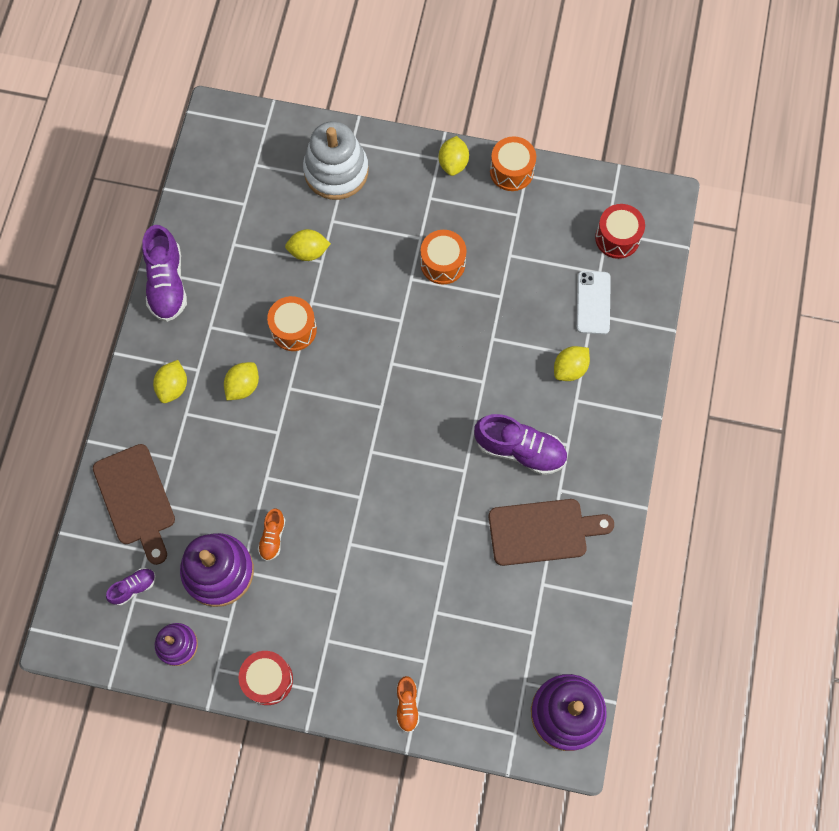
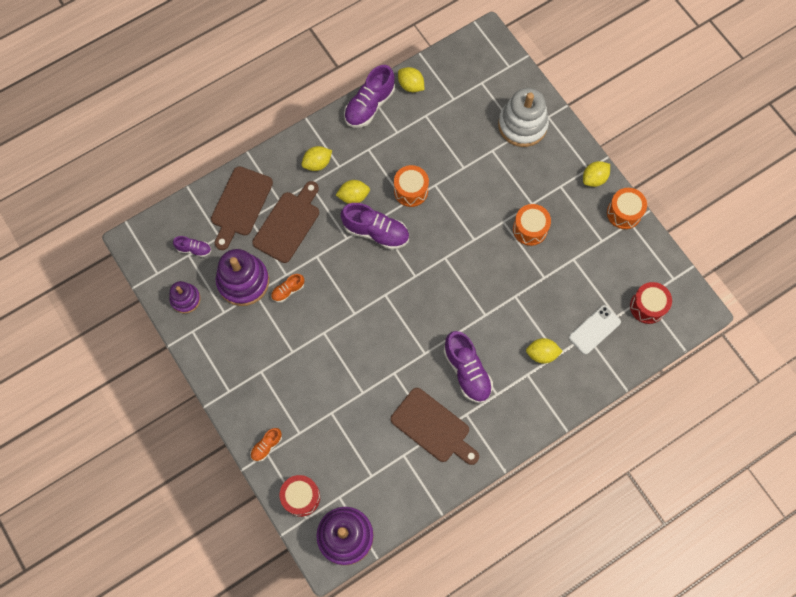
camera: 45 degrees right, 0 degrees up
(205, 473) = (288, 224): none -> brown cutting board
(268, 679) = (211, 361): red drum -> red drum (301, 497)
(301, 400) = (376, 232): none -> purple shoe
(308, 251) = (462, 156): yellow lemon -> yellow lemon (411, 85)

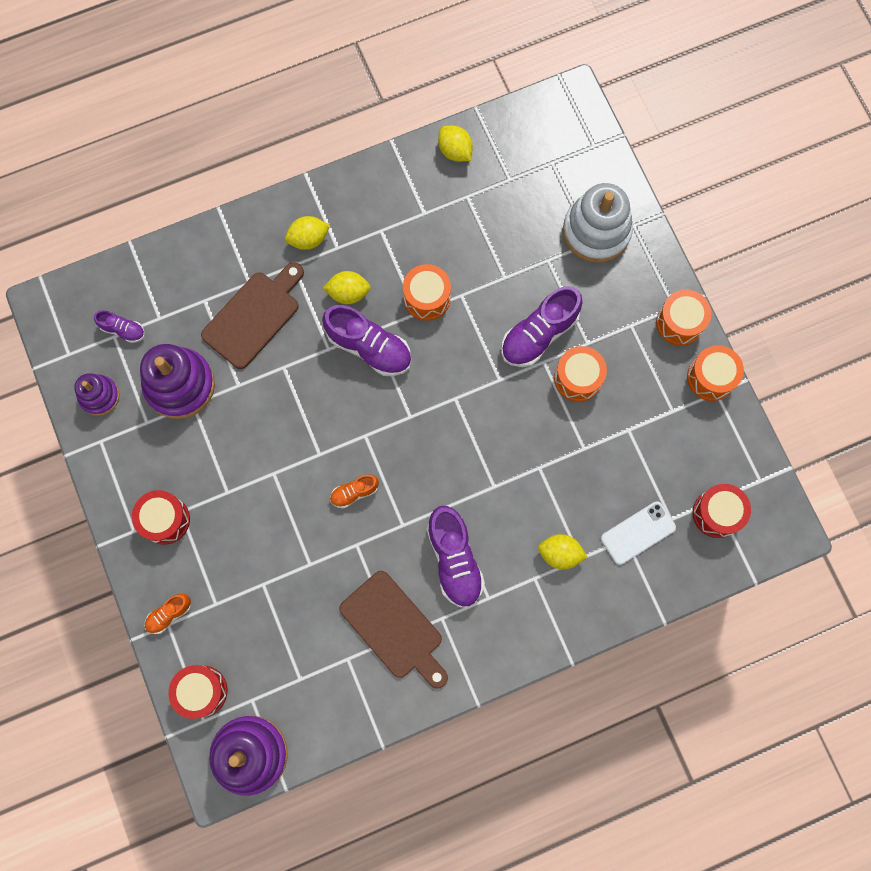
camera: 10 degrees right, 5 degrees up
(240, 204) = (195, 279): brown cutting board -> none
(251, 379) = (165, 520): none -> red drum
(288, 290) = (236, 408): orange shoe -> orange shoe (354, 492)
(369, 105) = (393, 170): purple shoe -> purple shoe (539, 334)
(594, 178) = (679, 323): yellow lemon -> orange drum

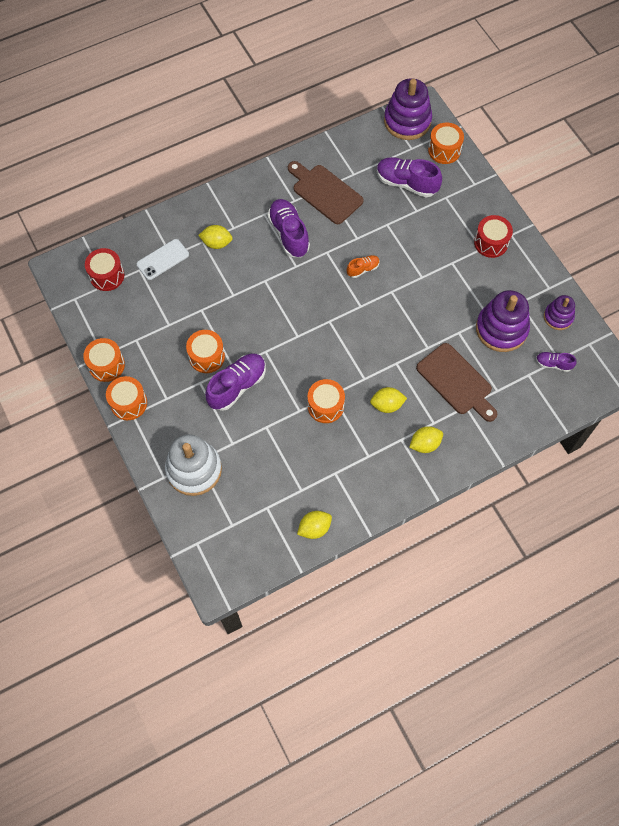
camera: 175 degrees right, 10 degrees down
(169, 614) = (475, 189): orange shoe -> none
(202, 691) = (444, 150): red drum -> orange drum
(254, 316) = (456, 381): brown cutting board -> brown cutting board turned 75 degrees counterclockwise
(369, 347) = (365, 366): purple shoe -> purple shoe (406, 183)
(455, 151) = (314, 528): yellow lemon -> yellow lemon turned 75 degrees counterclockwise

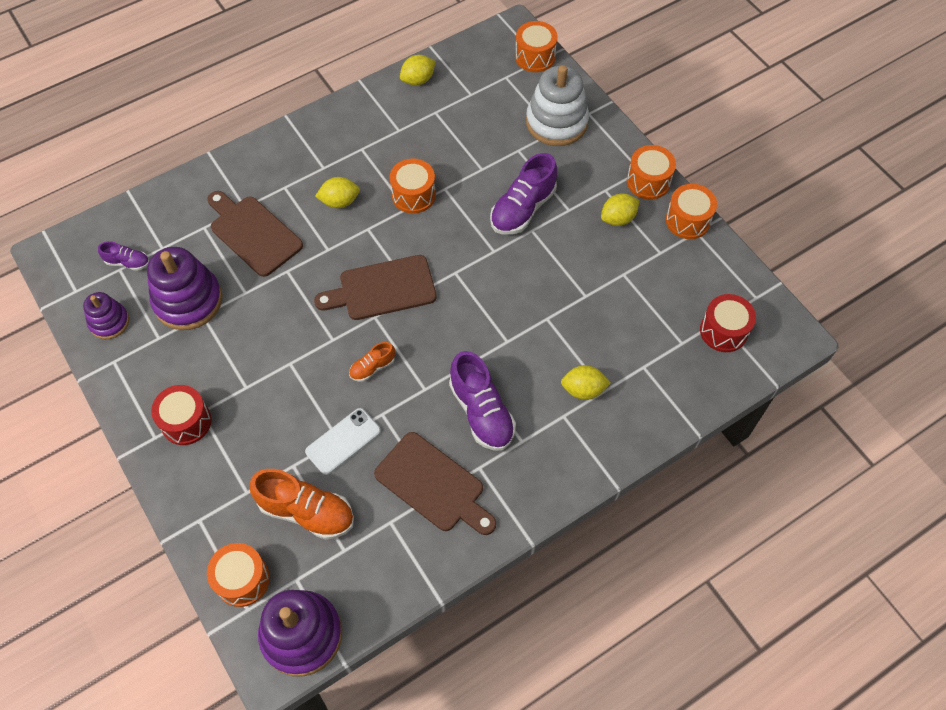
camera: 175 degrees right, 5 degrees down
(163, 259) = (653, 359): white phone -> white phone (343, 441)
(207, 357) = (566, 239): orange drum -> orange drum (535, 57)
(354, 327) = (382, 289): none -> brown cutting board
(406, 183) = (307, 511): purple shoe -> orange shoe
(425, 444) = (296, 164): yellow lemon -> yellow lemon (618, 218)

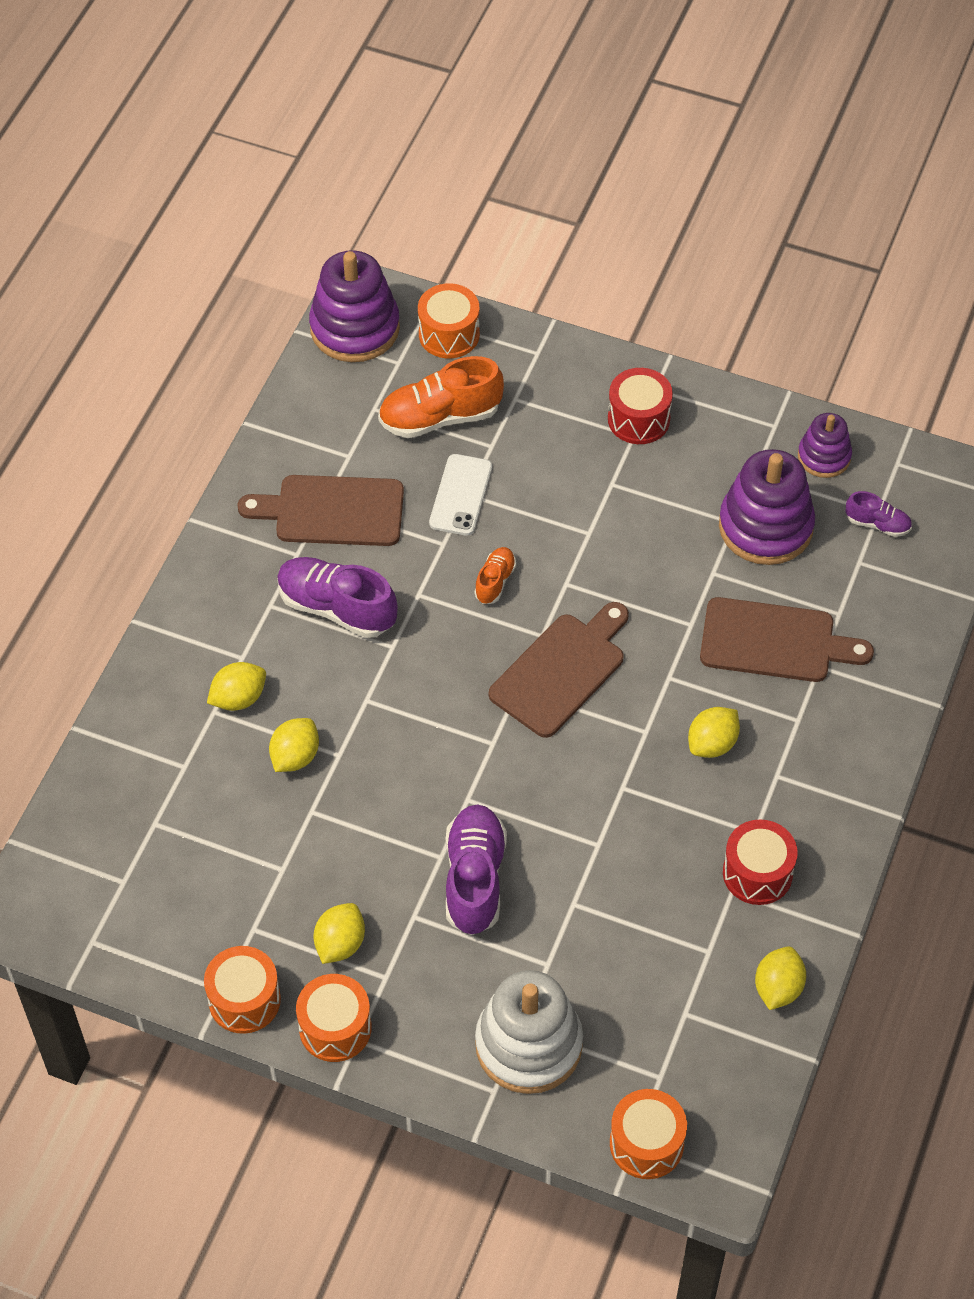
camera: 145 degrees right, 5 degrees down
(128, 262) = (877, 524): purple shoe -> purple shoe turned 135 degrees counterclockwise
(413, 195) = (629, 810): orange drum -> none
(573, 332) = (295, 756): none -> yellow lemon
(723, 331) = (111, 869): red drum -> red drum (757, 873)

